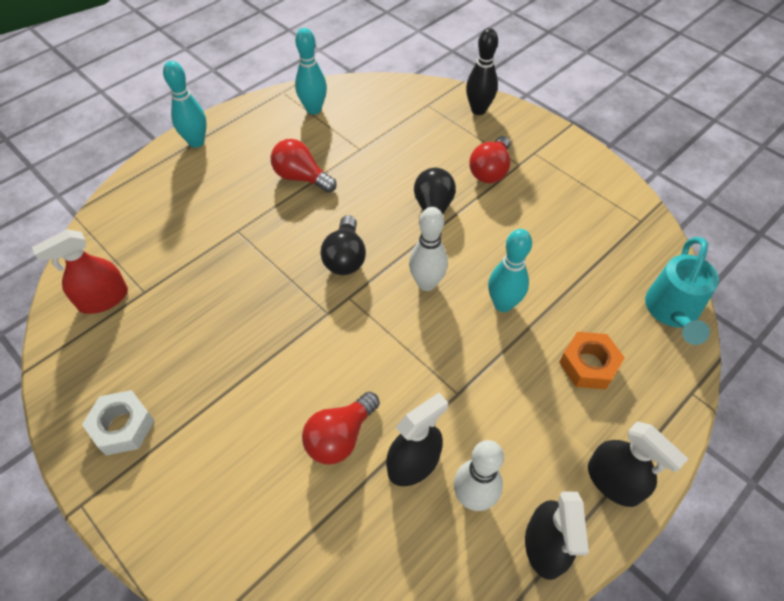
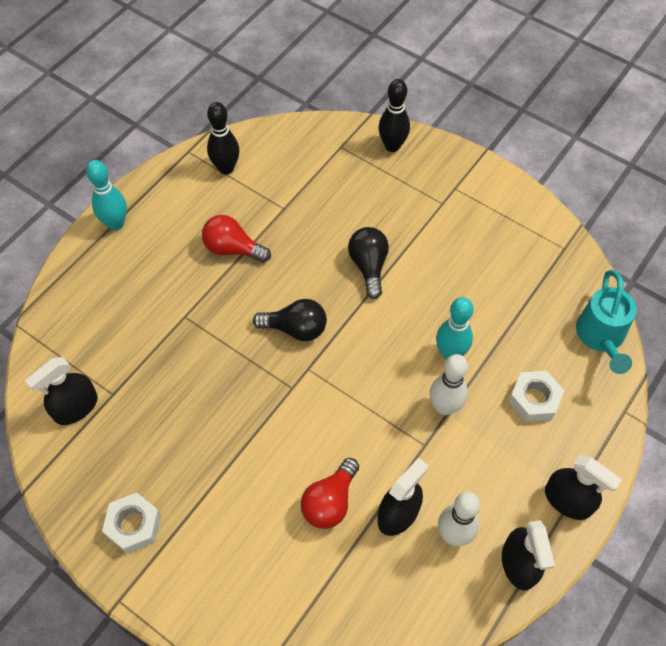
camera: 10 degrees left, 5 degrees up
(103, 299) = (76, 407): red spray bottle -> black spray bottle
(313, 109) = (226, 168): turquoise bowling pin -> black bowling pin
(345, 257) = (295, 329): black light bulb -> black light bulb turned 75 degrees counterclockwise
(426, 283) = (377, 343): white bowling pin -> white bowling pin (444, 407)
(490, 171) = (415, 214): red light bulb -> none
(588, 365) = (534, 400): orange nut -> white nut

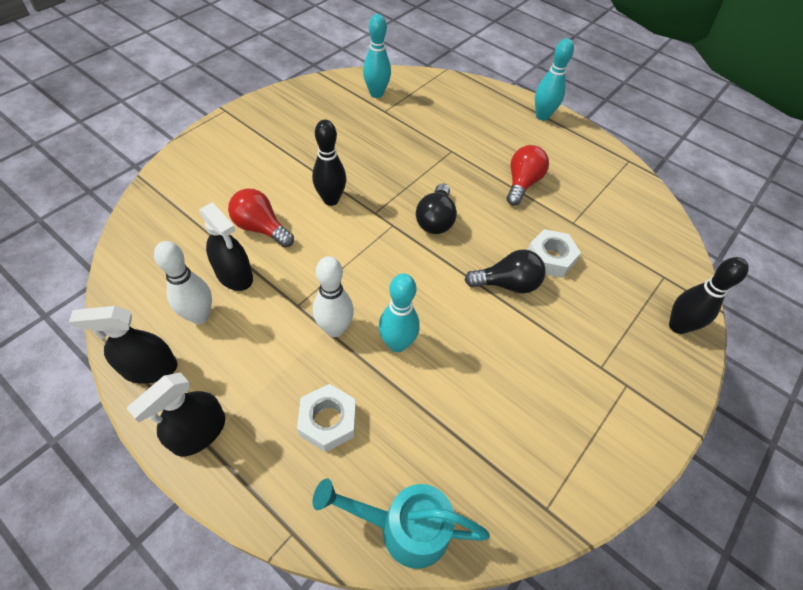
camera: 90 degrees right, 5 degrees down
(76, 407) = (376, 94): black spray bottle -> turquoise bowling pin
(134, 525) = (277, 118): white nut -> white nut (550, 258)
(226, 168) = (614, 184): black bowling pin -> black bowling pin (331, 200)

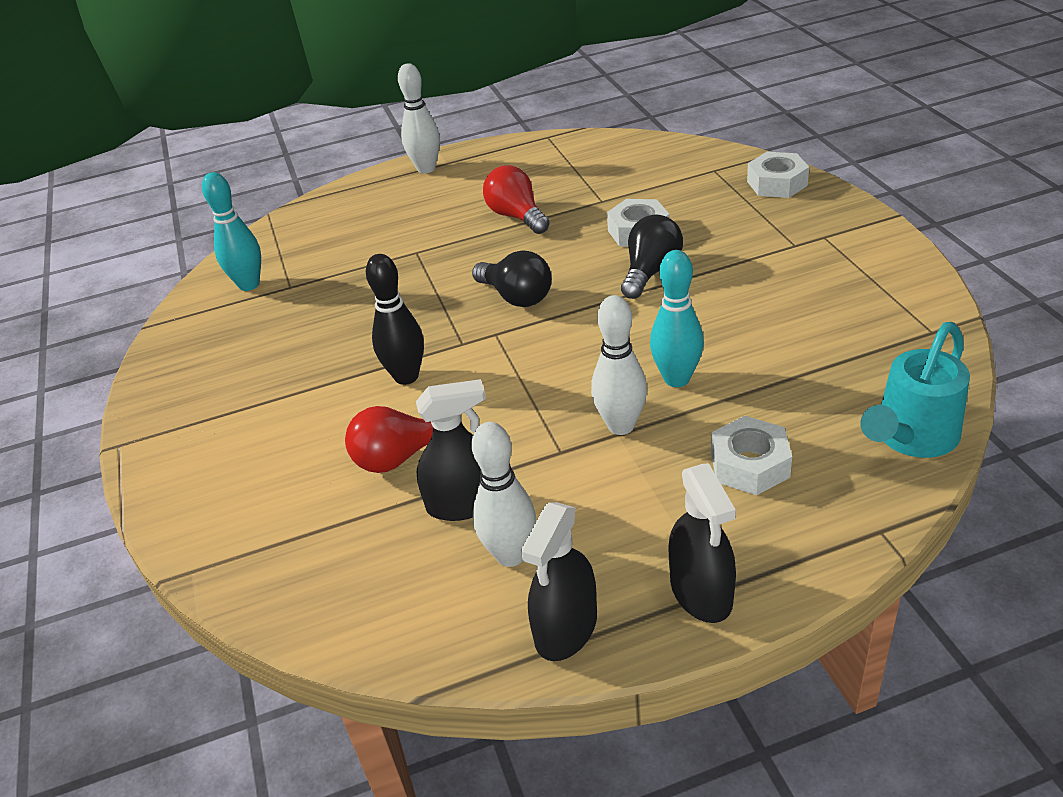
camera: 50 degrees left, 15 degrees down
(542, 116) = (426, 169): turquoise bowling pin -> white bowling pin
(677, 326) = (777, 183): black bowling pin -> white nut

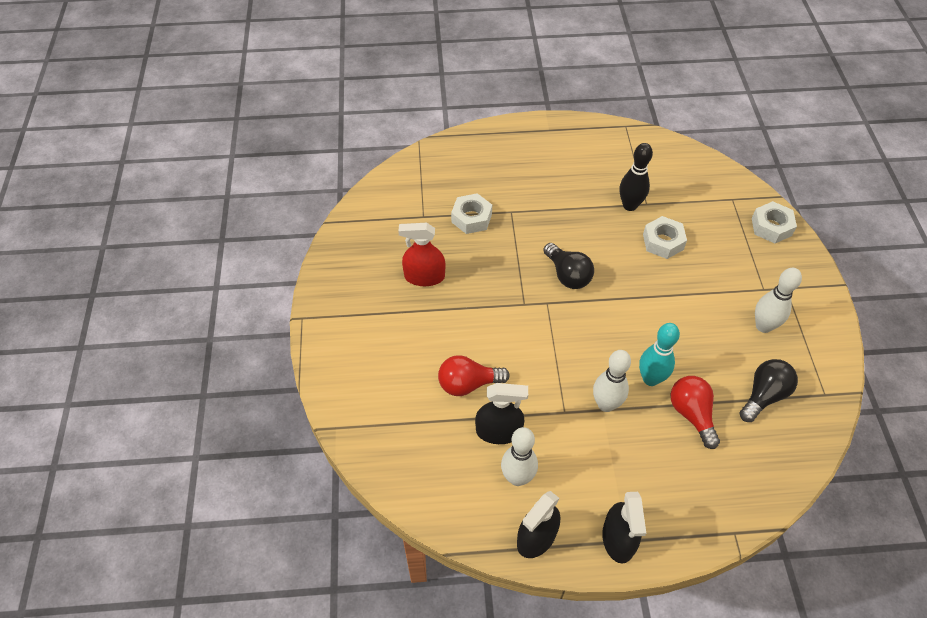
camera: 10 degrees right, 15 degrees up
(249, 284) = (397, 206): turquoise bowling pin -> none
(304, 350) = (424, 277): none -> red spray bottle
(406, 376) = (484, 320): black bowling pin -> black bowling pin (629, 205)
(426, 169) = (534, 131): white bowling pin -> white bowling pin (763, 326)
(517, 216) = (585, 200): red light bulb -> red light bulb (691, 414)
(650, 272) = (660, 282): black light bulb -> black light bulb (764, 395)
(749, 465) = (674, 460): white nut -> white nut (471, 218)
(911, 437) = (779, 472): turquoise watering can -> none

